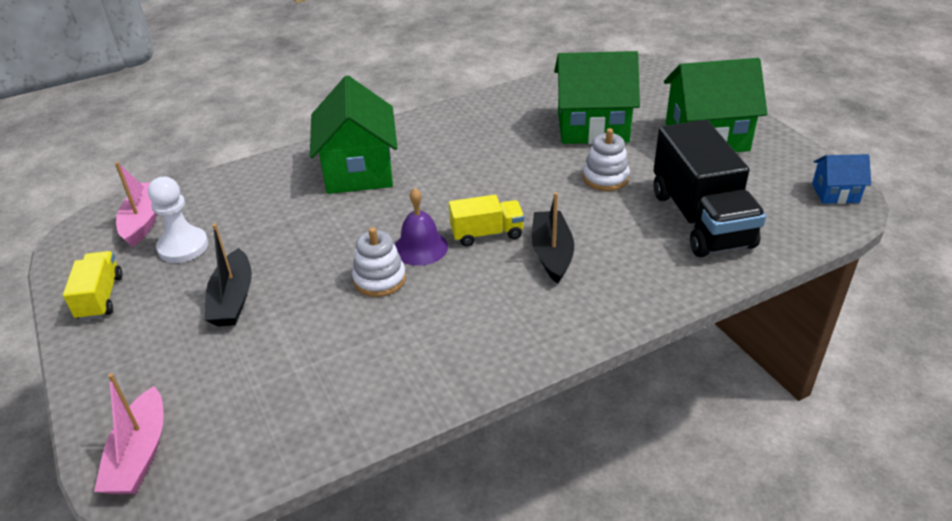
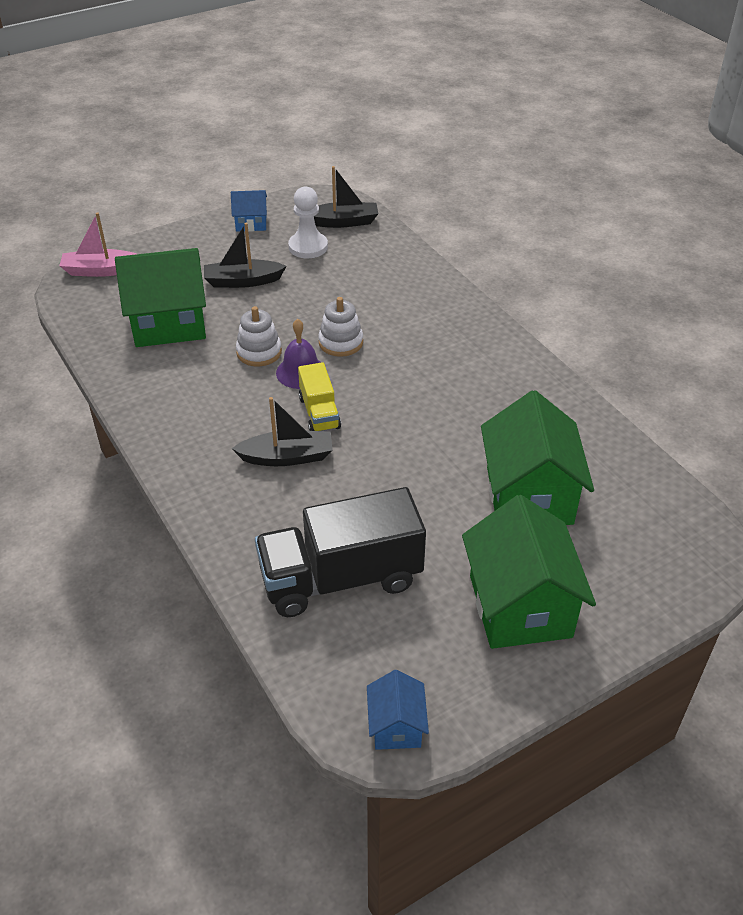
camera: 85 degrees right, 5 degrees up
(100, 297) = (251, 223): yellow truck -> blue house
(144, 220) = (343, 222): pink boat -> black boat
(359, 171) = (421, 324): green house -> green house (169, 324)
(605, 178) = (419, 502): white stacking toy -> white stacking toy (341, 342)

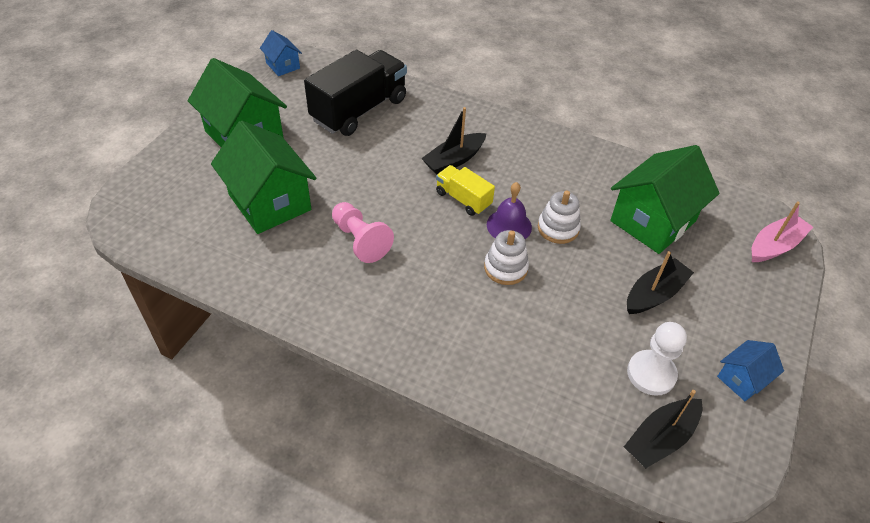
camera: 145 degrees right, 5 degrees up
(455, 416) = (360, 240): none -> pink pawn

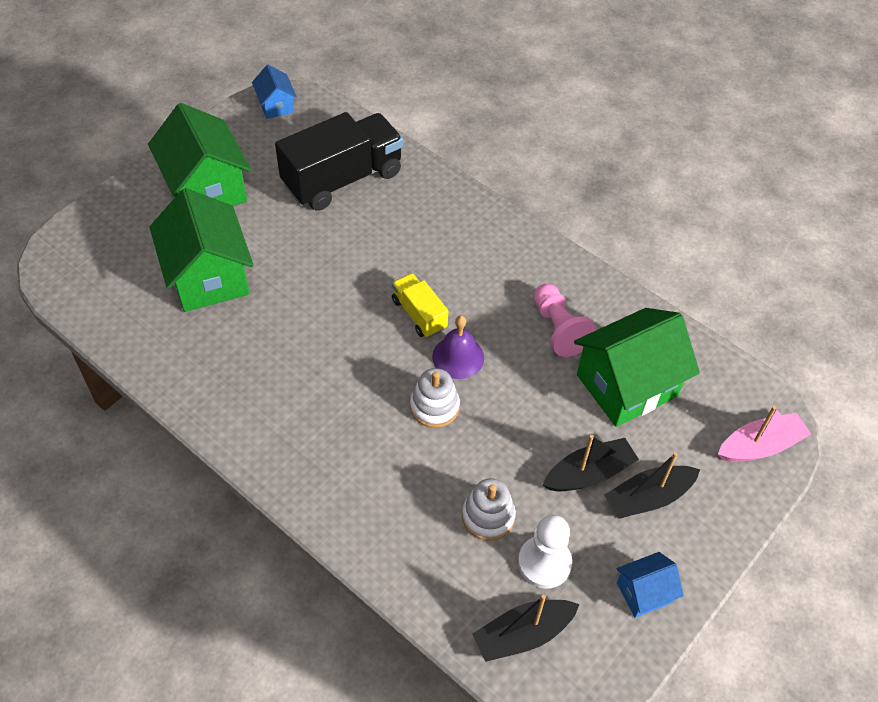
camera: 15 degrees right, 5 degrees up
(360, 240) = (289, 341): pink pawn -> pink pawn (558, 329)
(454, 160) = (427, 263): black boat -> black boat (648, 498)
(558, 228) = (512, 371): white stacking toy -> white stacking toy (488, 516)

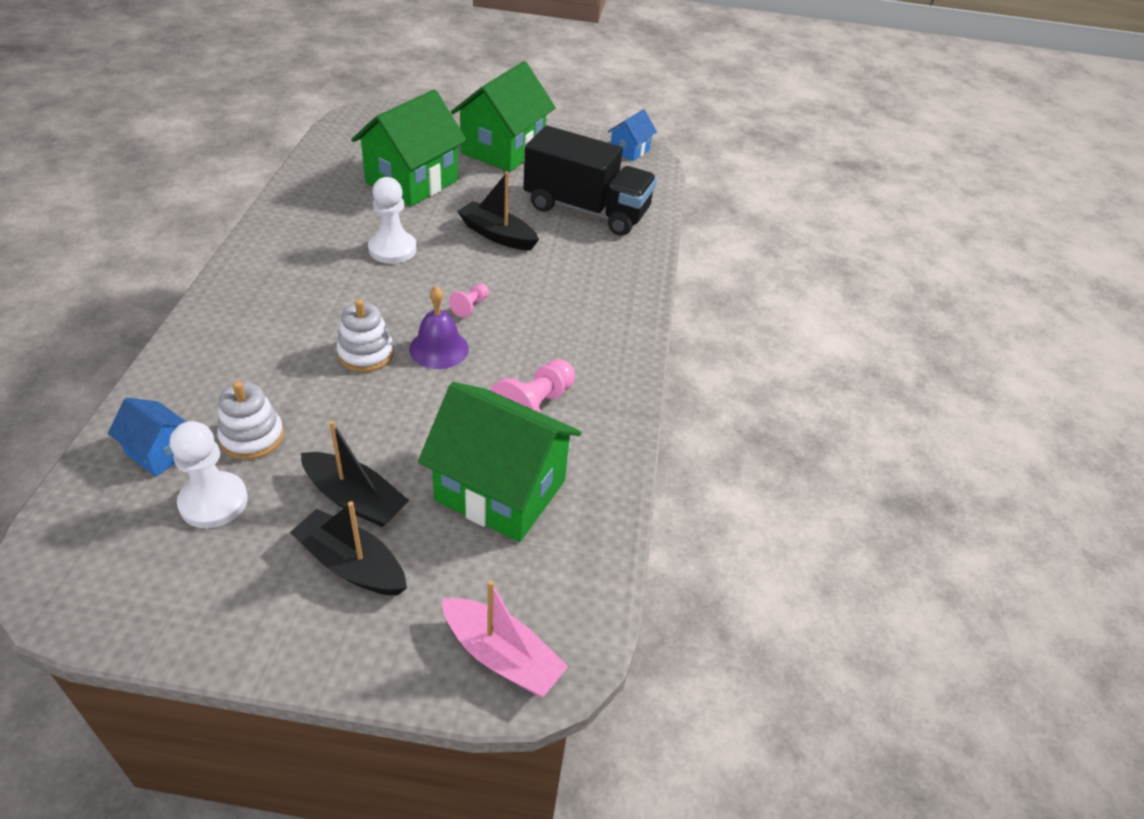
camera: 55 degrees right, 10 degrees down
(305, 334) = (392, 249): none -> white pawn
(419, 314) = (470, 306): yellow truck -> pink pawn
(523, 634) = (112, 516): black boat -> black boat (497, 235)
(644, 592) = (212, 606): blue house -> blue house (159, 452)

